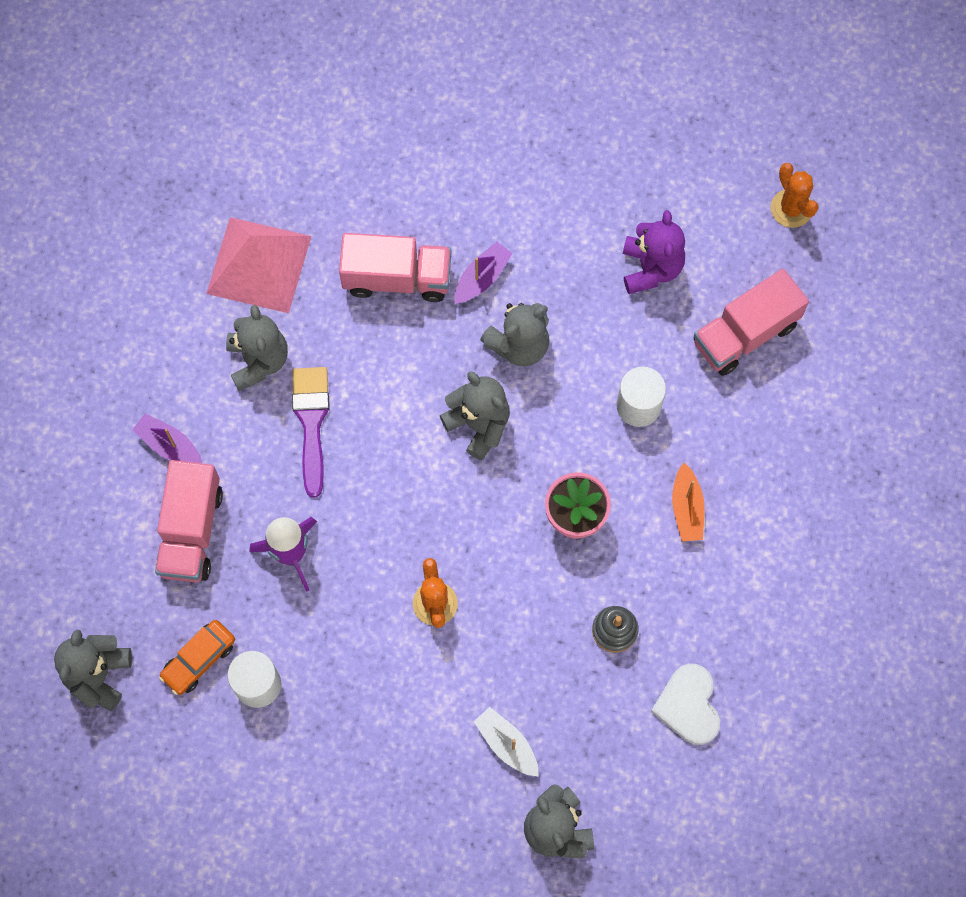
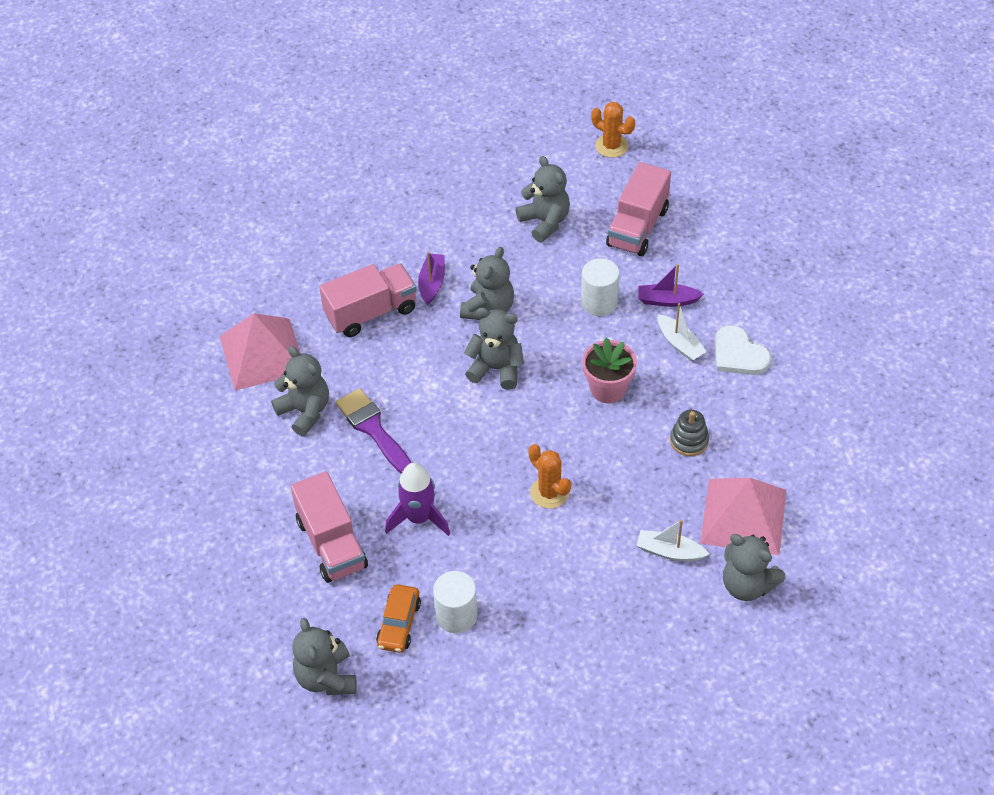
camera: 30 degrees left, 20 degrees down
(169, 445) = (275, 498): purple boat -> purple boat (667, 300)
(608, 750) = (743, 516): none -> pink pyramid
(651, 268) = (545, 222): purple teddy bear -> grey teddy bear
(687, 508) = (680, 344): orange boat -> white boat
(688, 705) = (776, 458): white heart -> white heart (738, 354)

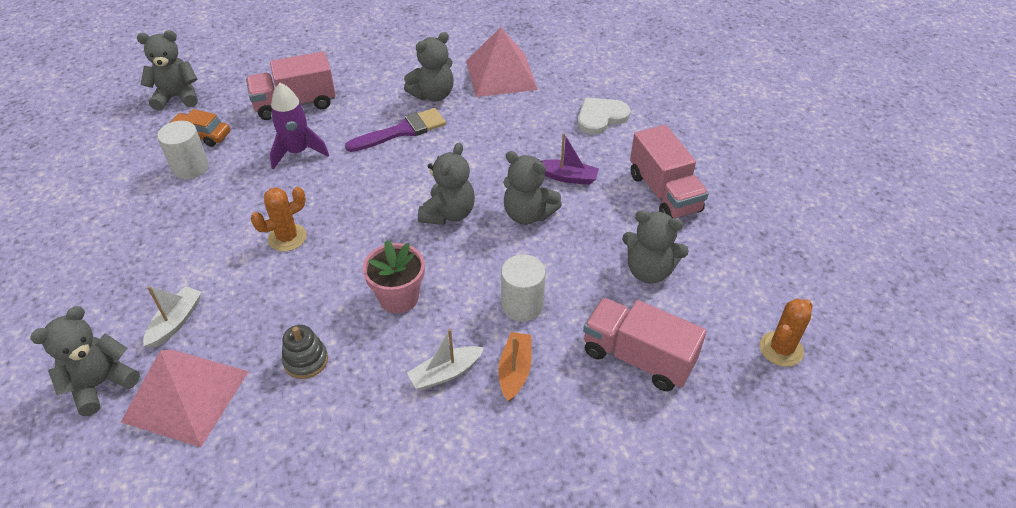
camera: 95 degrees right, 5 degrees down
(371, 312) = (536, 136): pink truck -> pink truck (664, 193)
(545, 222) = (649, 271): grey teddy bear -> grey teddy bear turned 45 degrees clockwise
(667, 300) = (515, 370): purple boat -> orange boat
(738, 354) = (415, 433): white heart -> white heart (601, 117)

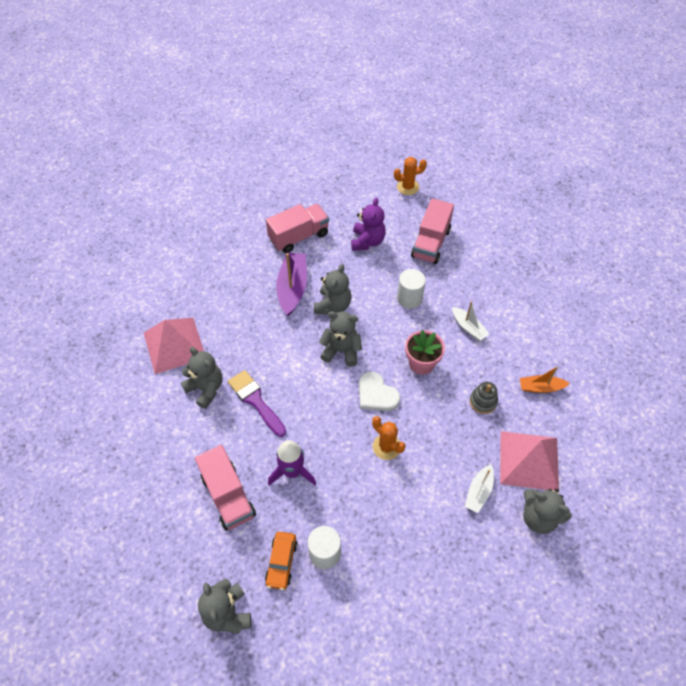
camera: 100 degrees left, 10 degrees up
(176, 322) = (479, 492): white boat -> white boat turned 75 degrees counterclockwise
(515, 370) = (456, 295): orange boat -> orange boat (540, 387)
(567, 177) = (292, 288): purple boat -> purple boat, size x1.68
(601, 117) = (224, 275): white heart -> white heart (376, 394)
(649, 271) = (367, 241): grey teddy bear -> purple teddy bear
(781, 349) = (408, 187): orange cactus -> orange cactus turned 45 degrees counterclockwise

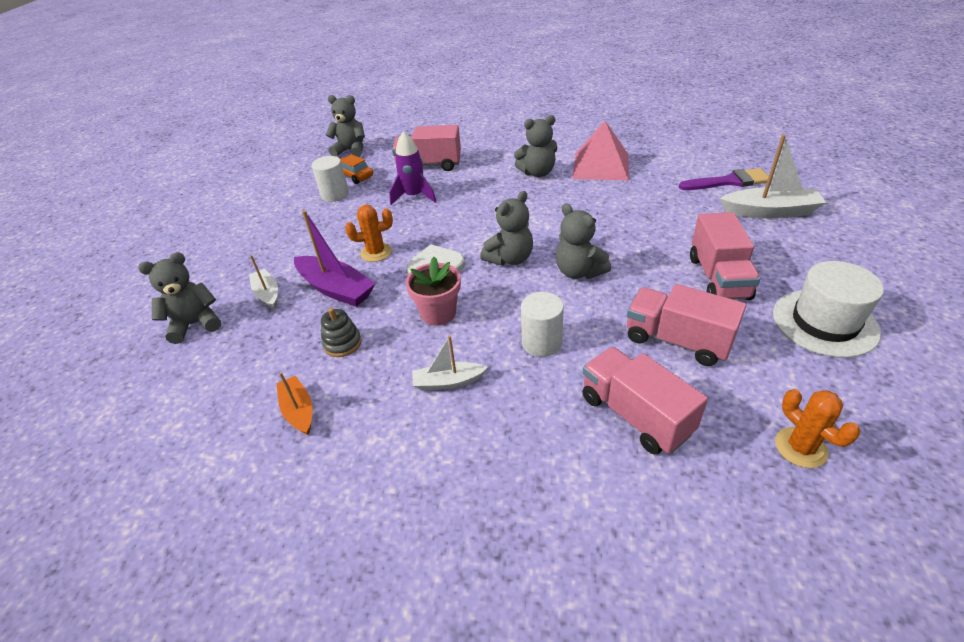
camera: 125 degrees right, 15 degrees down
(206, 226) = (769, 211): none -> white boat
(255, 401) = (500, 194): purple brush -> purple brush (729, 182)
(292, 288) = (628, 249): purple boat -> purple boat (336, 289)
(315, 189) = (824, 322): none -> white hat
(367, 241) = (677, 340): purple teddy bear -> pink truck
(408, 187) = (800, 447): orange cactus -> orange cactus turned 45 degrees counterclockwise
(529, 460) = (244, 347): pink pyramid -> none
(540, 387) = (298, 410): orange boat -> orange boat turned 60 degrees counterclockwise

